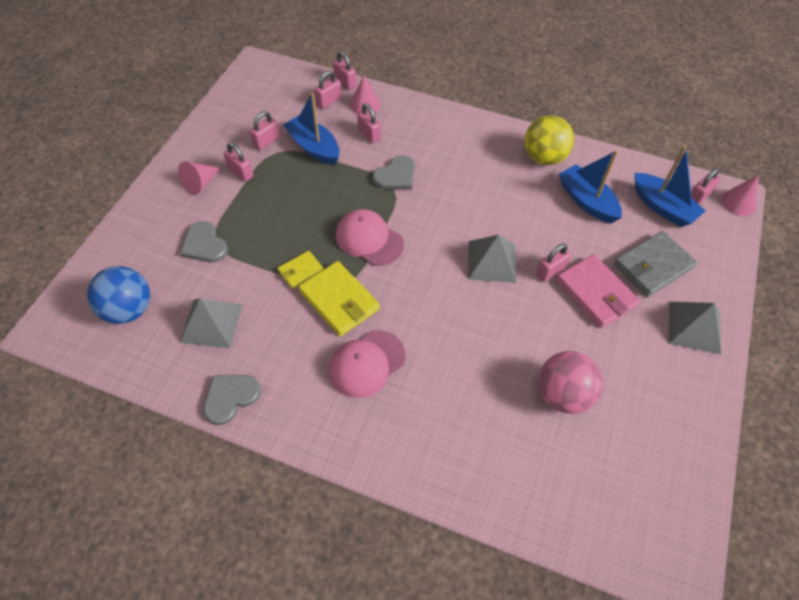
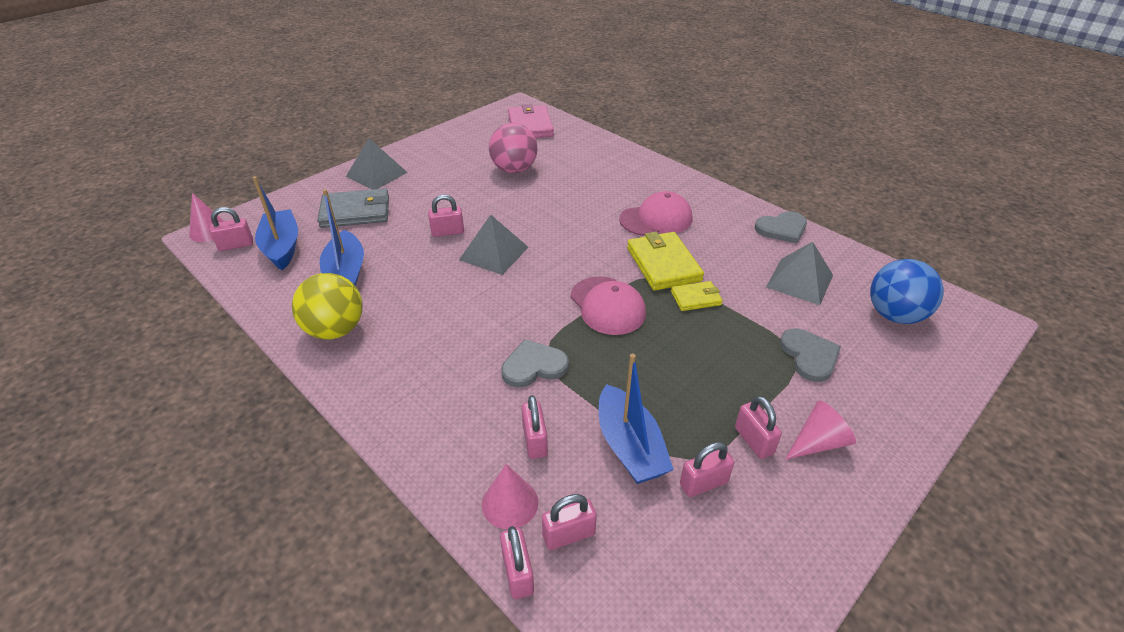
camera: 155 degrees left, 15 degrees down
(596, 293) = (426, 209): pink wallet -> pink wallet (530, 125)

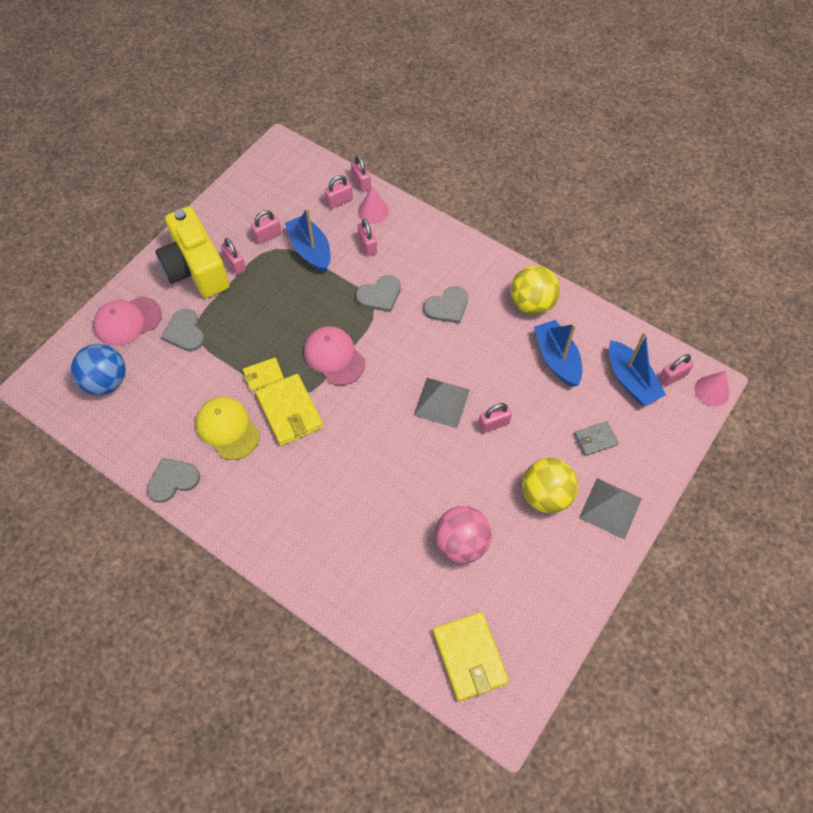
camera: 170 degrees right, 20 degrees up
(355, 212) = (595, 439): grey wallet -> grey wallet, size x0.56
(427, 185) = (545, 495): none -> yellow ball
(447, 340) = (447, 307): none -> grey heart
(530, 125) = (470, 657): pink wallet -> yellow wallet
(656, 219) = (296, 476): pink cap -> pink cap (127, 321)
(732, 258) = (227, 429): none -> yellow cap
(799, 281) = (173, 409): grey pyramid -> none
(818, 442) = (196, 269): pink cone -> yellow camera

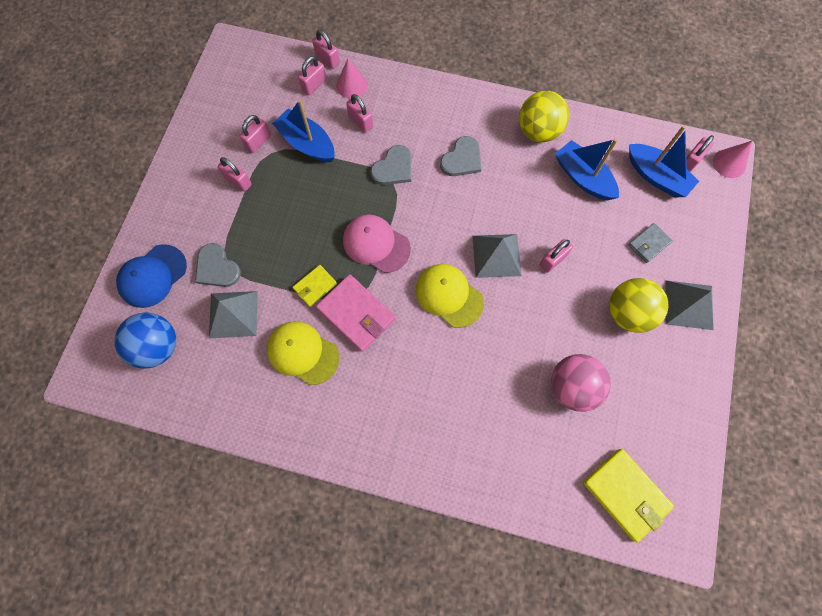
camera: 20 degrees left, 10 degrees up
(127, 321) = (152, 276): pink cap -> blue cap
(173, 480) = (270, 425): grey heart -> none
(182, 376) = (233, 314): none -> grey pyramid
(196, 269) = (200, 198): yellow camera -> none
(290, 411) = (356, 314): yellow wallet -> pink wallet
(381, 423) = (449, 296): none -> yellow cap

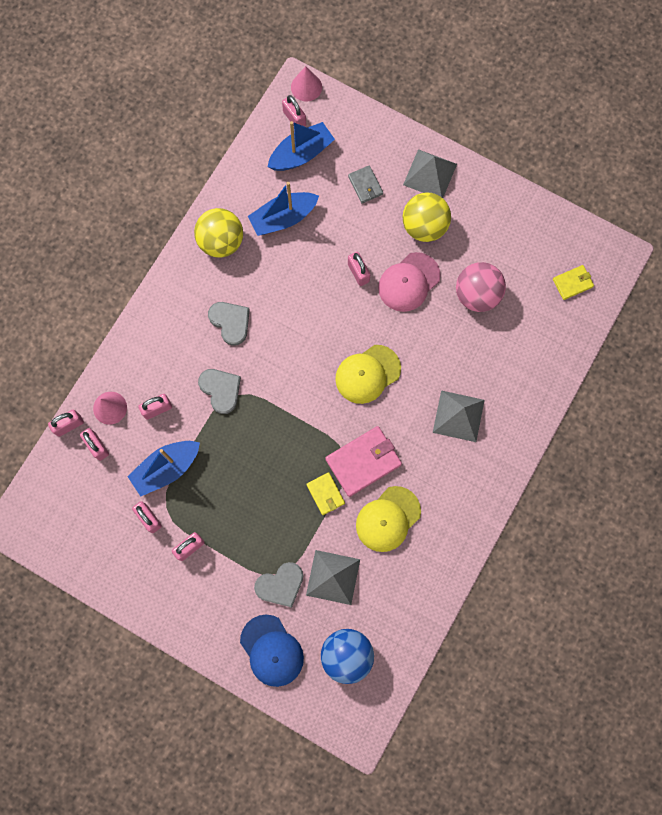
camera: 75 degrees left, 5 degrees up
(376, 244) = (298, 427): pink cap -> pink cap (409, 282)
(496, 255) = (340, 320): grey pyramid -> grey pyramid (458, 416)
(626, 494) = (572, 283): yellow wallet -> yellow wallet, size x0.56

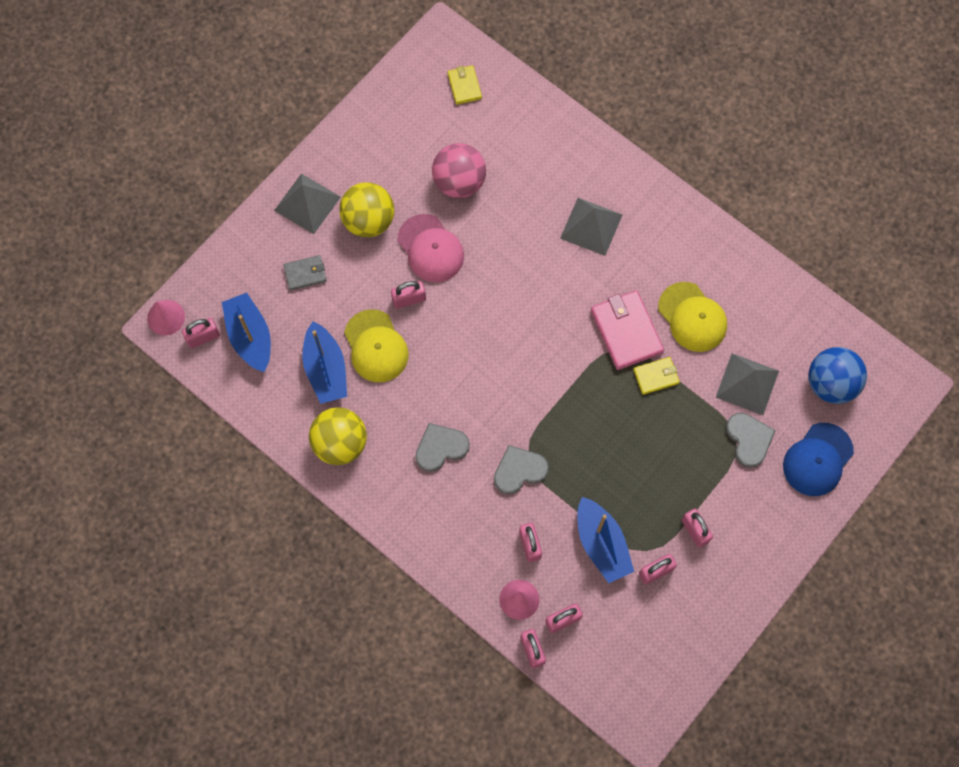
camera: 80 degrees left, 5 degrees down
(272, 650) = (818, 459): blue cap -> blue cap turned 150 degrees clockwise
(367, 374) = (528, 310): yellow cap -> yellow cap (376, 346)

